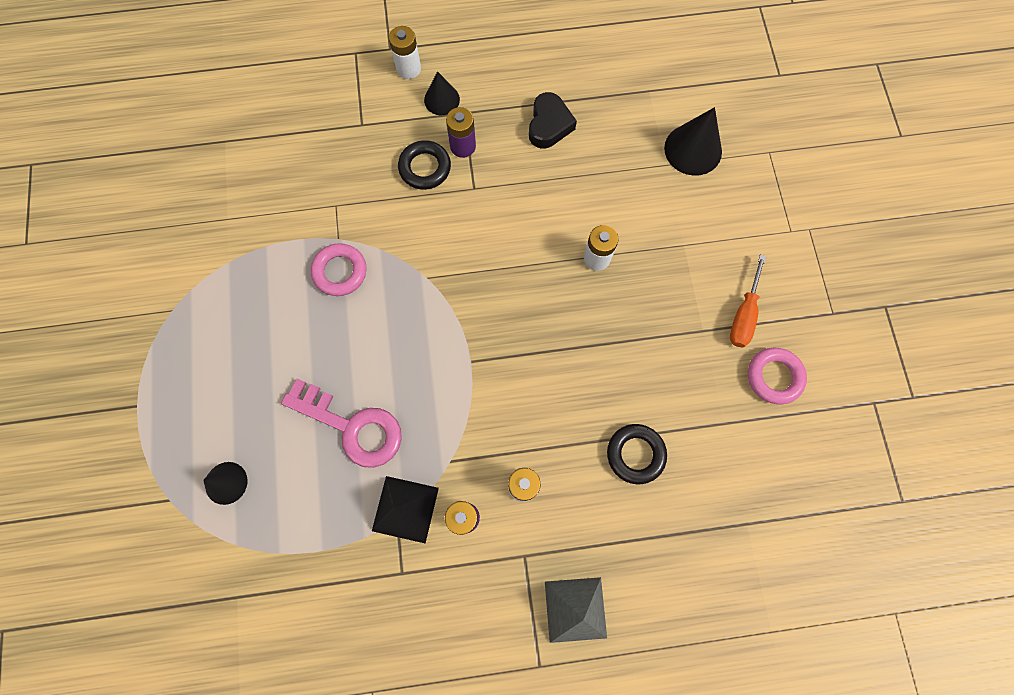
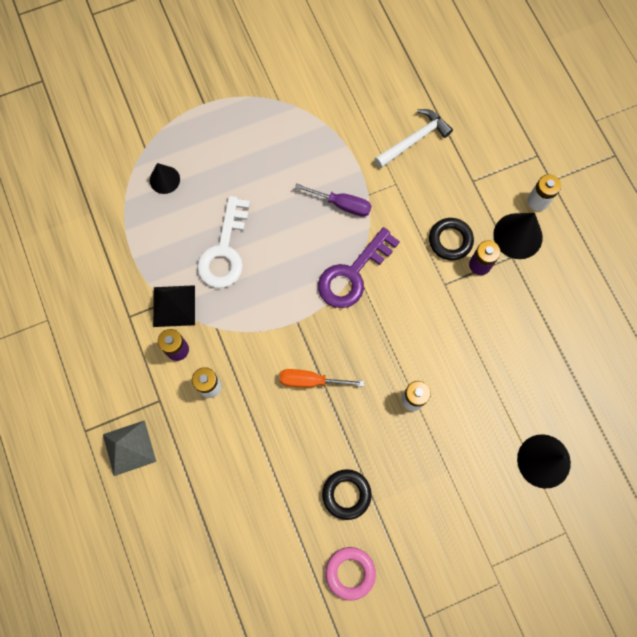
camera: 75 degrees right, 0 degrees up
(288, 170) = (414, 139): none -> white hammer
(340, 272) = (341, 204): pink ring -> purple screwdriver
(352, 426) = (224, 251): pink key -> white key
(431, 282) = (352, 274): none -> purple key
(442, 99) = (518, 236): black cone -> black cone, size x1.58
(549, 125) = (524, 330): black heart -> none
(635, 454) = (255, 468): black ring -> black ring (346, 494)
(743, 314) = (399, 536): orange screwdriver -> orange screwdriver (311, 381)

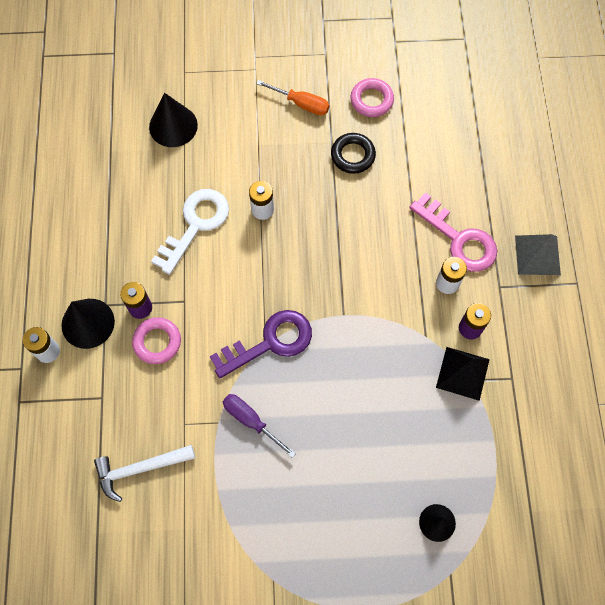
camera: 160 degrees left, 5 degrees down
(210, 437) = (459, 239): none -> pink key
(224, 251) = (393, 413): white key -> white key (195, 225)
(311, 381) = (349, 256): orange screwdriver -> orange screwdriver (301, 104)
(450, 240) = (157, 342): black ring -> pink ring

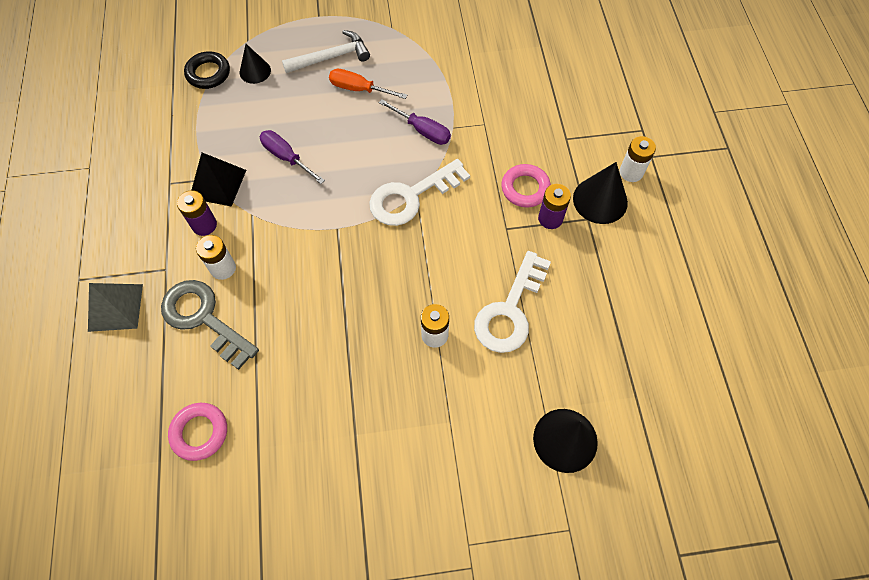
camera: 175 degrees right, 5 degrees down
(140, 469) = (516, 89): white hammer -> white hammer (331, 57)
(270, 342) = (411, 197): purple key -> white key
(301, 104) = (398, 490): orange screwdriver -> orange screwdriver (359, 89)
(353, 155) = (327, 416): black ring -> black ring (208, 73)
(371, 100) = (300, 505): pink ring -> pink ring (199, 432)
(394, 398) = (287, 157): none -> purple screwdriver
(459, 239) = (203, 318): pink key -> grey key

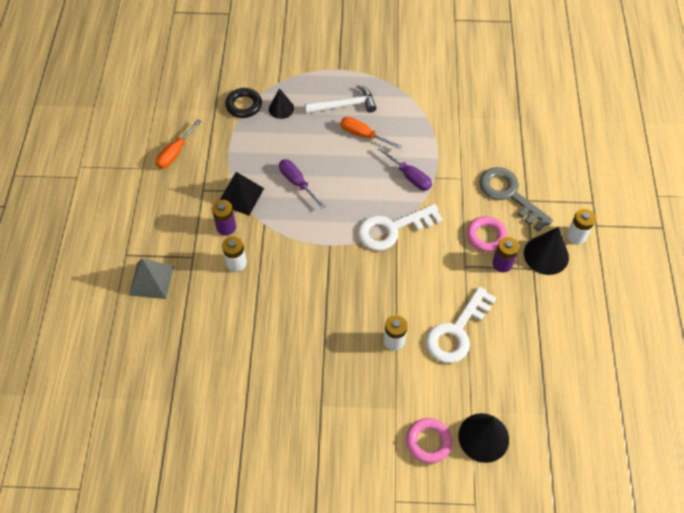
camera: 10 degrees right, 5 degrees down
(129, 142) = (175, 153): none -> orange screwdriver
(199, 432) = (204, 384): pink ring -> pink ring (428, 442)
(203, 318) = (217, 299): grey key -> grey key (509, 195)

